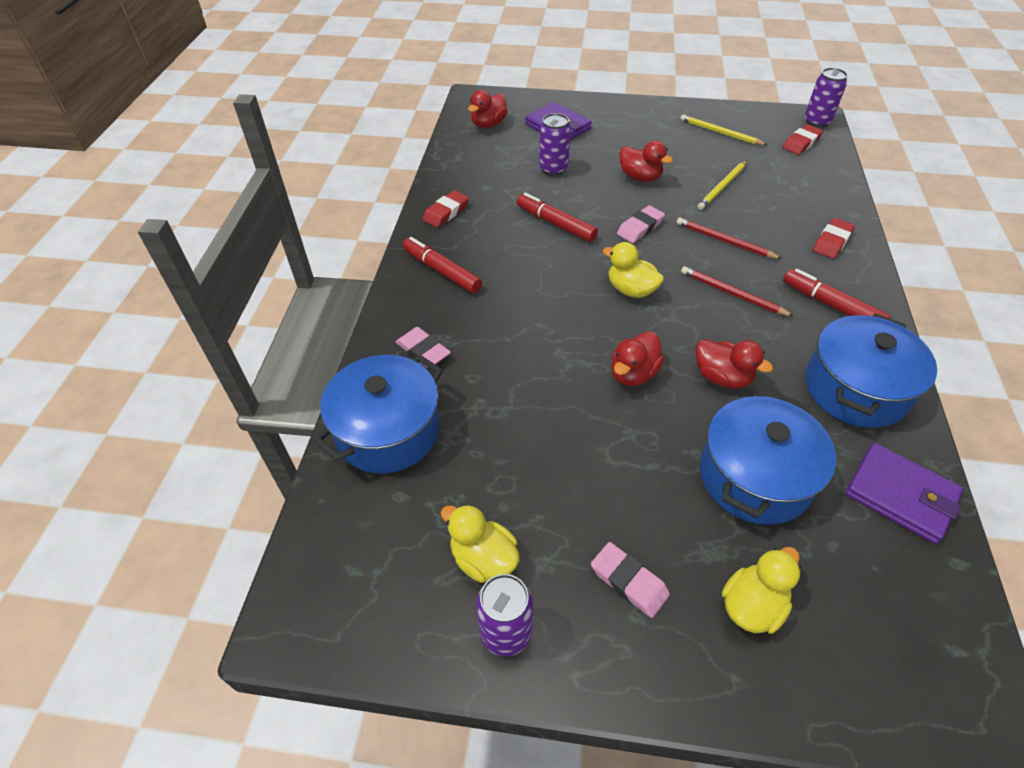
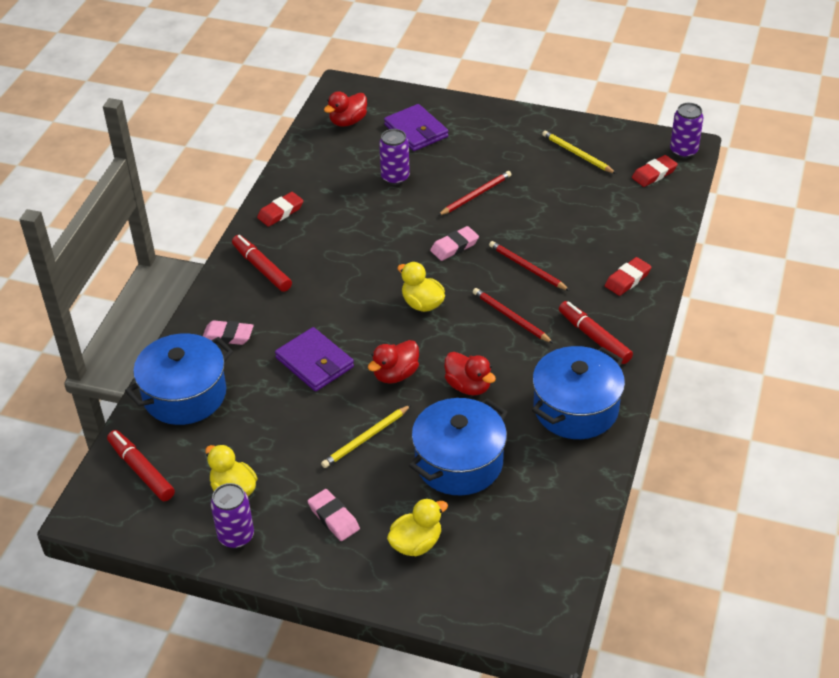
camera: 10 degrees right, 5 degrees down
(423, 351) = (228, 336): pink eraser -> pink eraser turned 45 degrees counterclockwise
(556, 224) = (378, 234): red marker -> red marker (141, 471)
(640, 177) = (475, 195): red duck -> red pencil
(722, 187) = (551, 213): yellow pencil -> yellow pencil (366, 438)
(900, 495) = (566, 489): purple wallet -> purple wallet (314, 362)

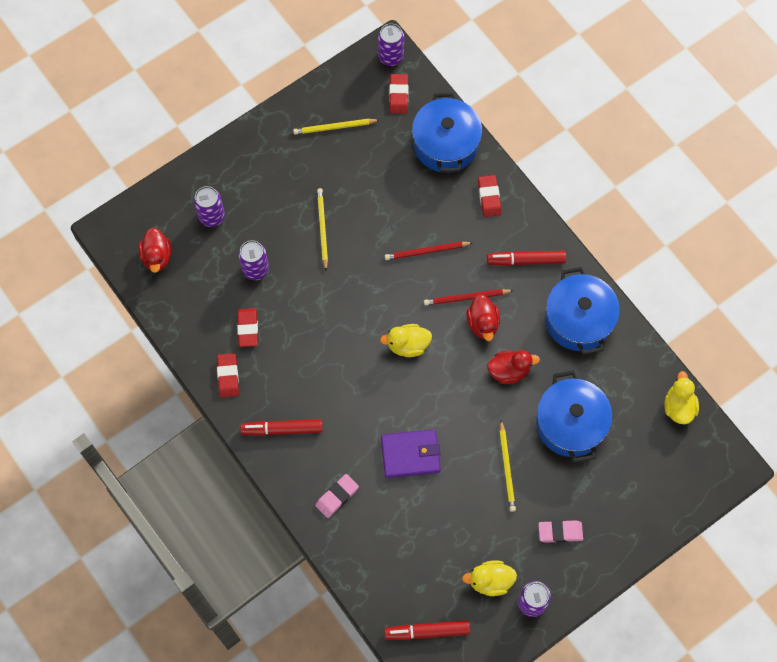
camera: 55 degrees left, 25 degrees up
(185, 395) = (375, 561): blue pot -> blue pot (445, 144)
(336, 201) = (248, 328): none -> red eraser
(395, 374) = (463, 409): red duck -> red duck (483, 323)
(416, 131) = (211, 216): purple wallet -> purple can
(416, 543) = (617, 495): yellow duck -> yellow duck (678, 406)
(454, 246) = (366, 283): pink eraser -> none
(475, 195) = (322, 228): red pencil -> yellow pencil

